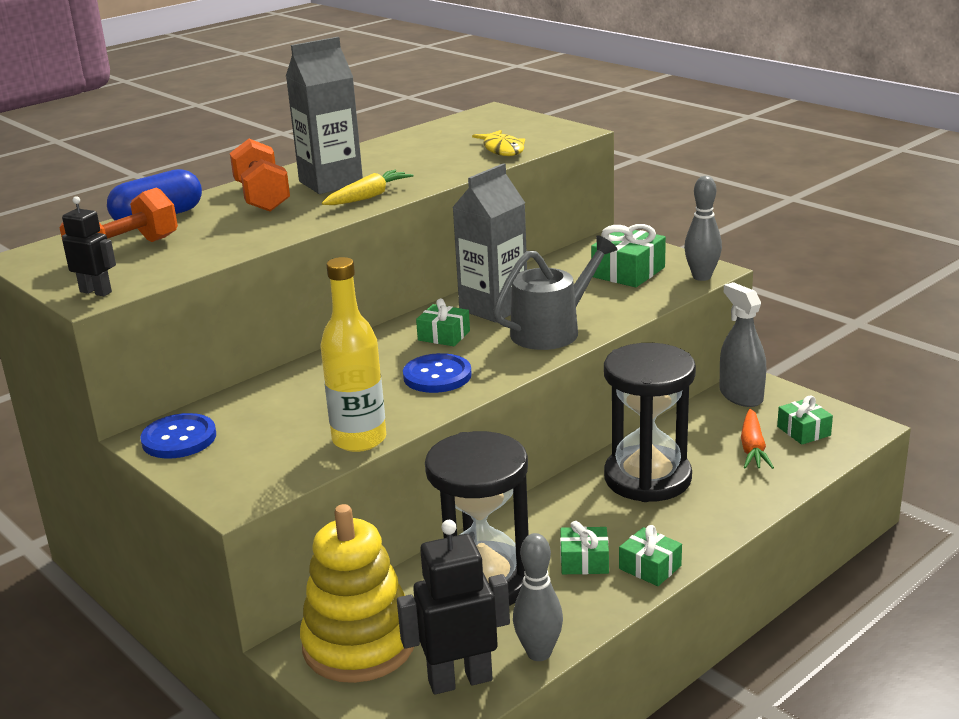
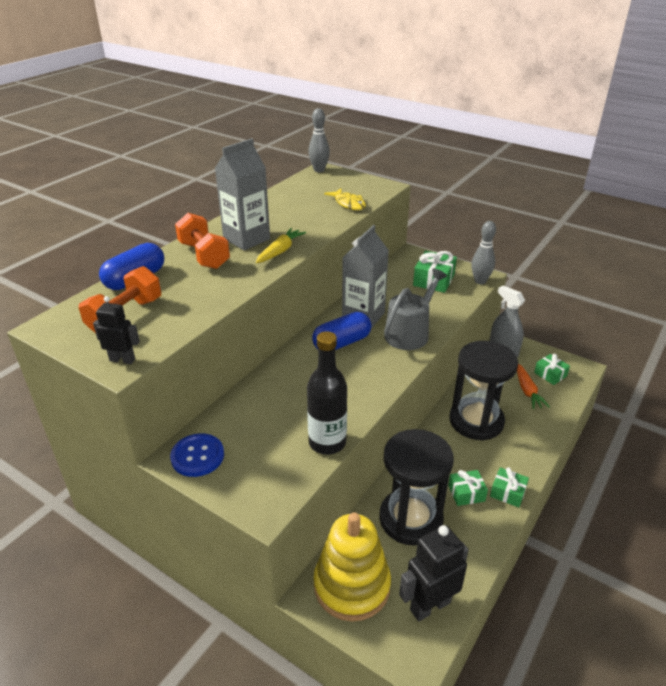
camera: 15 degrees left, 10 degrees up
(359, 439) = (327, 442): yellow bottle -> black bottle
(437, 376) = (353, 379): blue button -> none
(444, 335) = (342, 343): green gift -> blue capsule
(539, 653) = (470, 574): grey bowling pin -> grey bowling pin (319, 170)

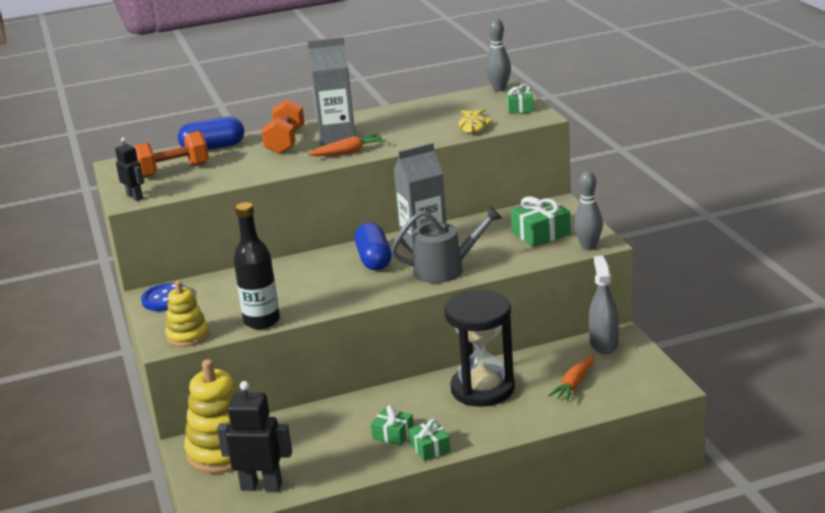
camera: 40 degrees right, 10 degrees down
(275, 490) = (188, 336): none -> yellow stacking toy
(280, 251) = (348, 152): yellow carrot -> orange carrot
(342, 343) = (374, 259): blue capsule -> blue capsule turned 75 degrees clockwise
(410, 519) = (322, 432): black hourglass -> none
(550, 374) = (623, 379): green gift -> green gift (520, 108)

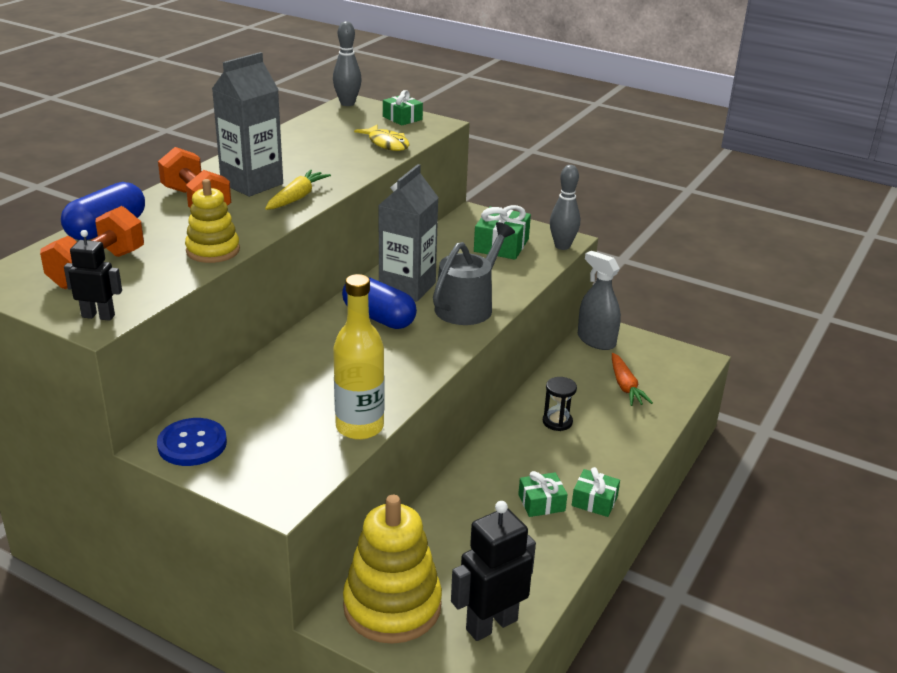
camera: 45 degrees left, 5 degrees up
(188, 336) = (294, 478): yellow stacking toy -> yellow stacking toy (213, 250)
(262, 321) = (359, 427): black bottle -> yellow bottle
(348, 152) = (297, 198): orange carrot -> yellow carrot
(482, 389) = (557, 422): black hourglass -> black hourglass, size x0.42

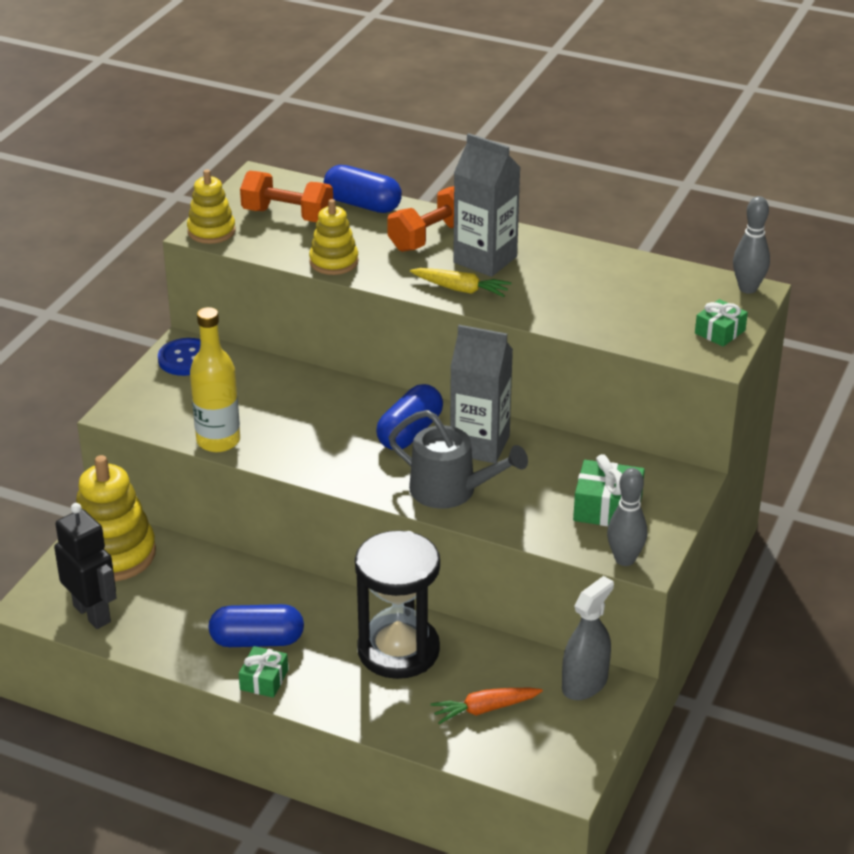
camera: 85 degrees right, 5 degrees up
(98, 316) = (211, 231): black robot -> yellow stacking toy
(387, 144) = (630, 328): yellow fish -> none
(541, 503) = (257, 641): green gift -> blue capsule
(557, 422) = (398, 650): black hourglass -> black hourglass, size x2.37

